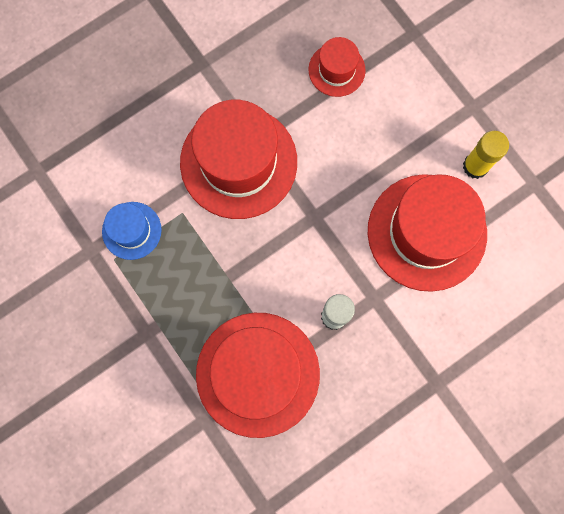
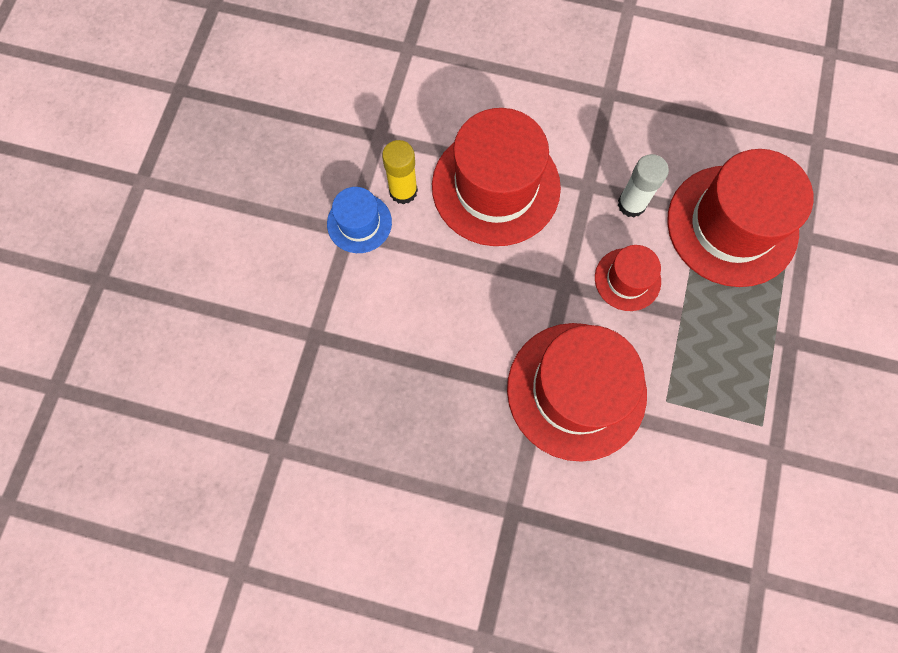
camera: 130 degrees left, 5 degrees down
(131, 230) = (724, 432): blue hat -> blue hat (359, 223)
(336, 70) = (411, 375): red hat -> red hat (627, 279)

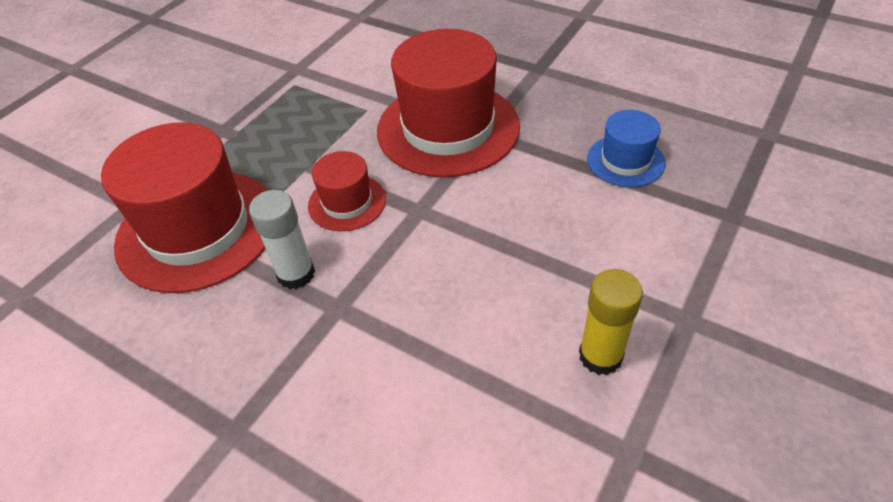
camera: 160 degrees left, 25 degrees down
(359, 223) = (671, 327): blue hat -> blue hat (625, 161)
(496, 187) = (462, 332): red hat -> none

